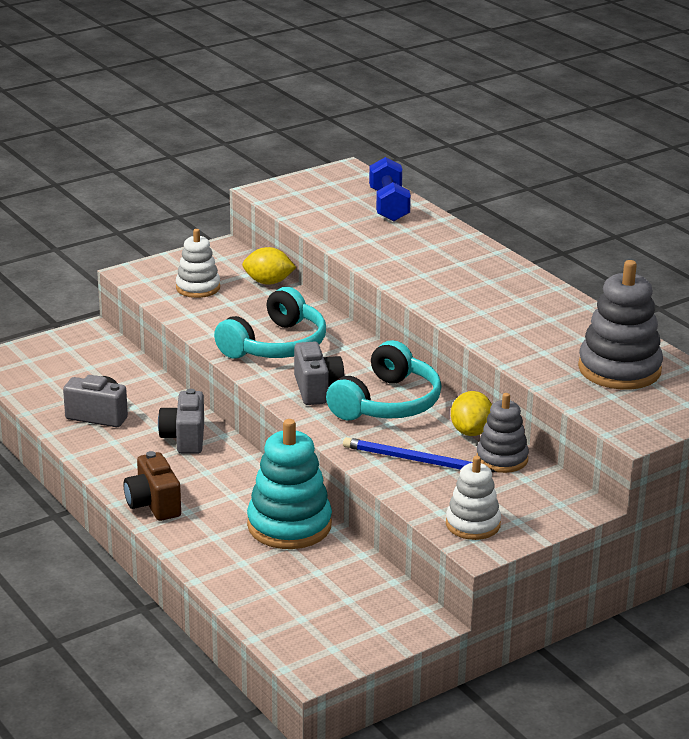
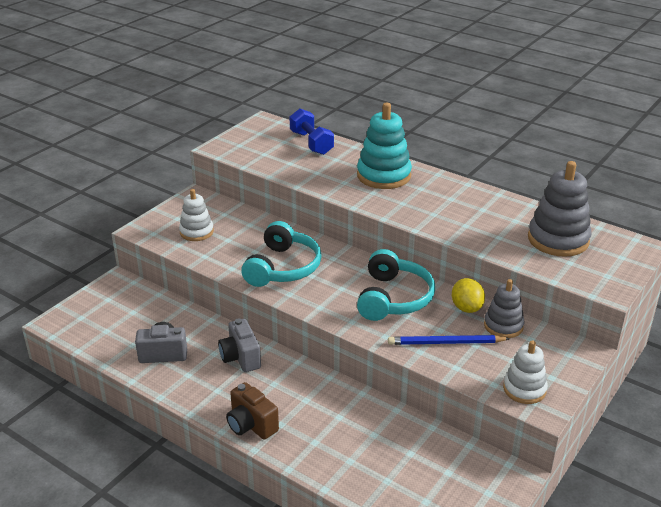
camera: 20 degrees left, 5 degrees up
(268, 282) = (245, 216): yellow lemon -> none
(289, 525) = (364, 415): turquoise stacking toy -> turquoise stacking toy (384, 175)
(317, 389) = (336, 299): grey camera -> none

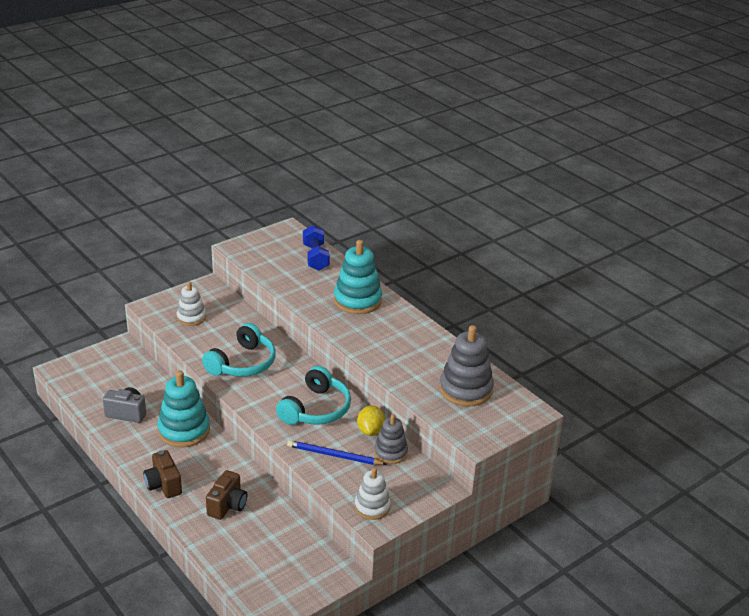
camera: 15 degrees right, 0 degrees up
(241, 358) = (184, 430): grey camera -> turquoise stacking toy
(339, 430) = (227, 506): none -> brown camera

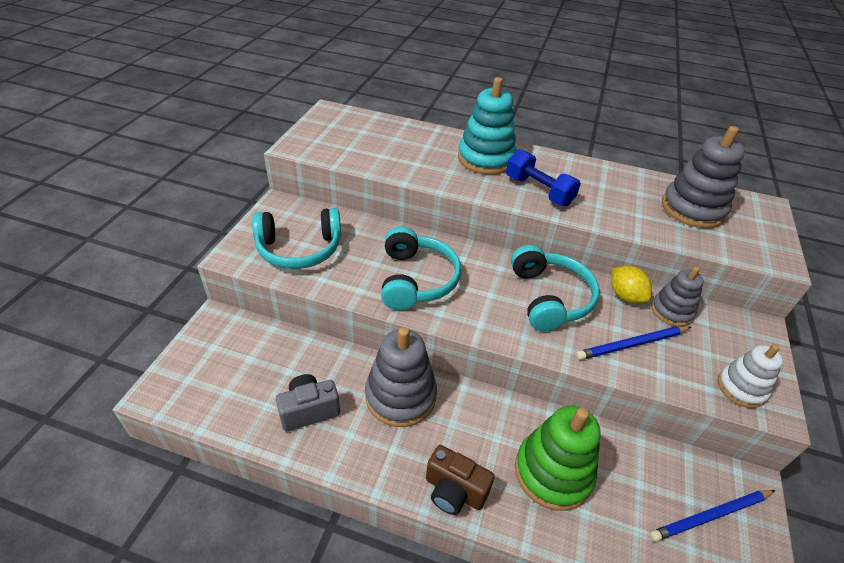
camera: 35 degrees left, 10 degrees up
(184, 430) = (400, 396): turquoise stacking toy -> grey stacking toy
(191, 317) = (299, 249): white stacking toy -> turquoise headphones
(227, 506) = (553, 472): brown camera -> green stacking toy
(294, 570) = (711, 516): none -> blue pencil
(315, 257) = (392, 130): blue dumbbell -> blue dumbbell (538, 191)

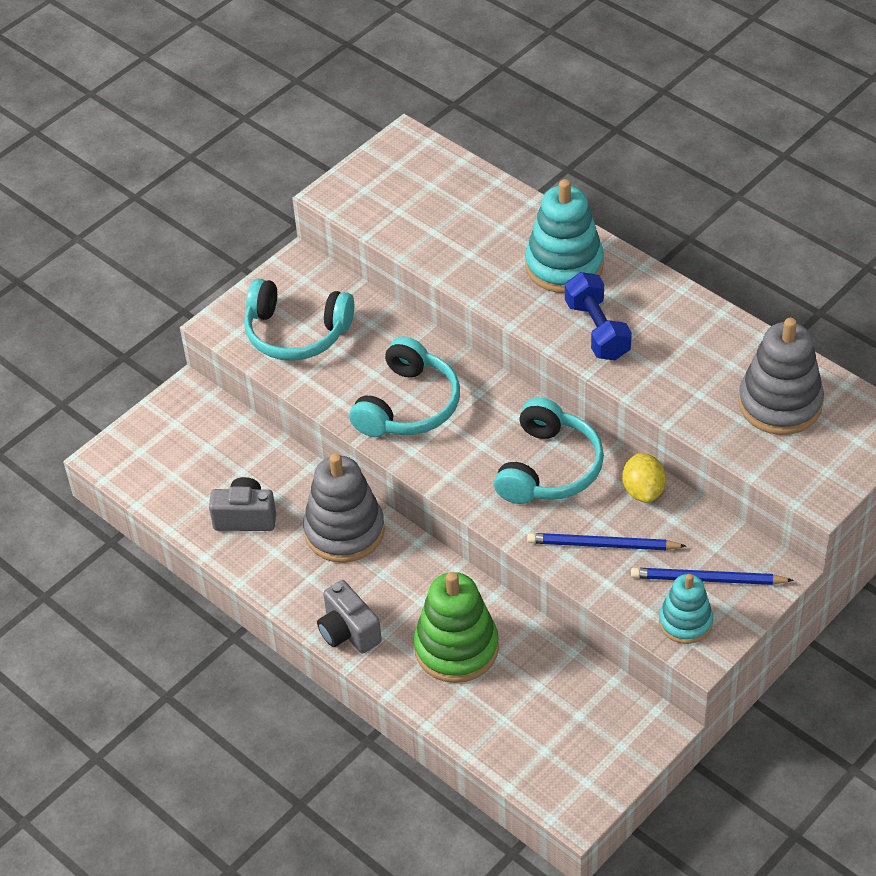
camera: 30 degrees right, 5 degrees up
(454, 491) = (348, 632): brown camera -> grey camera
(671, 311) = (684, 523): grey stacking toy -> none
(711, 516) = (588, 734): blue pencil -> blue pencil (708, 579)
(741, 388) = (685, 622): white stacking toy -> turquoise stacking toy

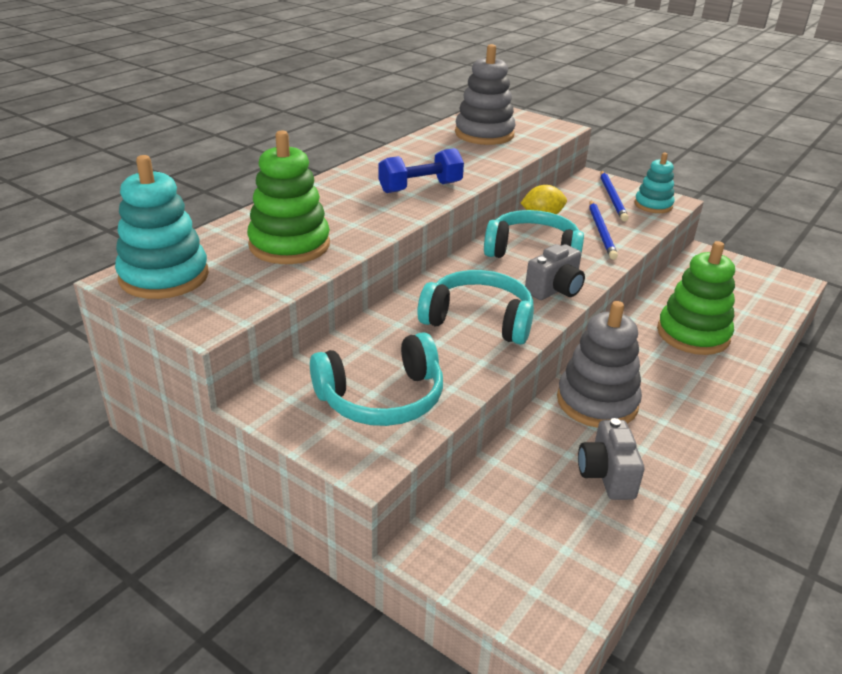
camera: 100 degrees left, 15 degrees down
(296, 333) = (382, 398): turquoise headphones -> turquoise headphones turned 60 degrees clockwise
(348, 632) = (711, 393): grey camera -> grey camera (555, 290)
(461, 232) = (289, 245): none -> green stacking toy
(564, 266) = (341, 199): turquoise stacking toy -> turquoise stacking toy (164, 276)

